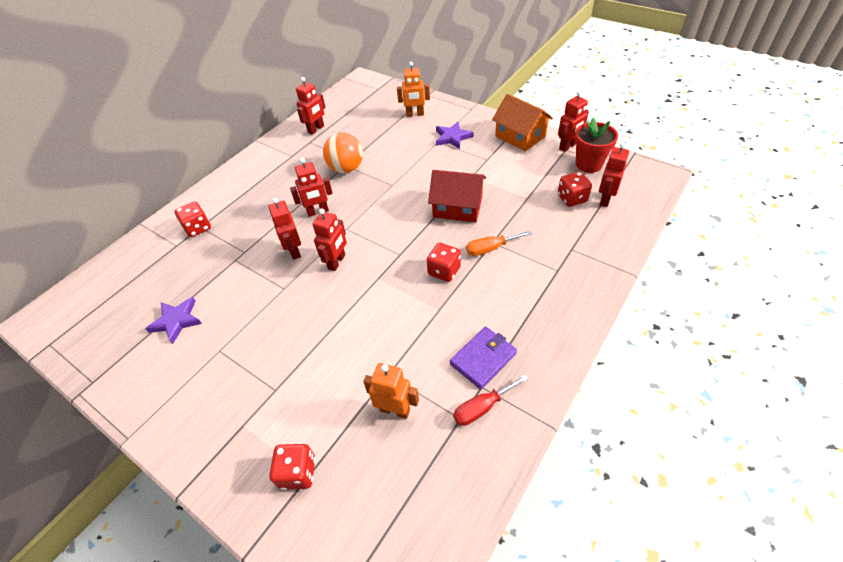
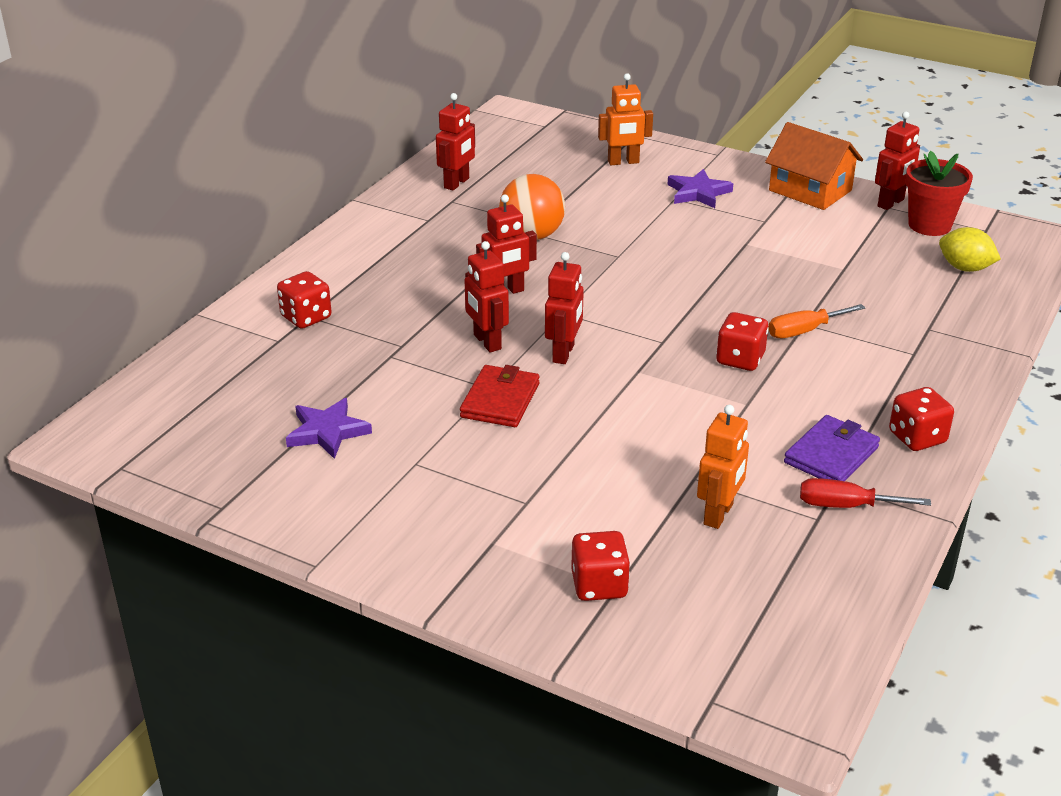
camera: 10 degrees left, 15 degrees down
(287, 299) = (500, 400): none -> red wallet
(395, 410) = (719, 514): orange robot -> orange robot turned 105 degrees clockwise
(457, 207) = (736, 282): red house -> none
(482, 407) = (846, 506): red screwdriver -> red screwdriver turned 45 degrees clockwise
(572, 198) = (914, 268): red dice -> red dice (917, 437)
(605, 199) = (965, 268): red robot -> yellow lemon

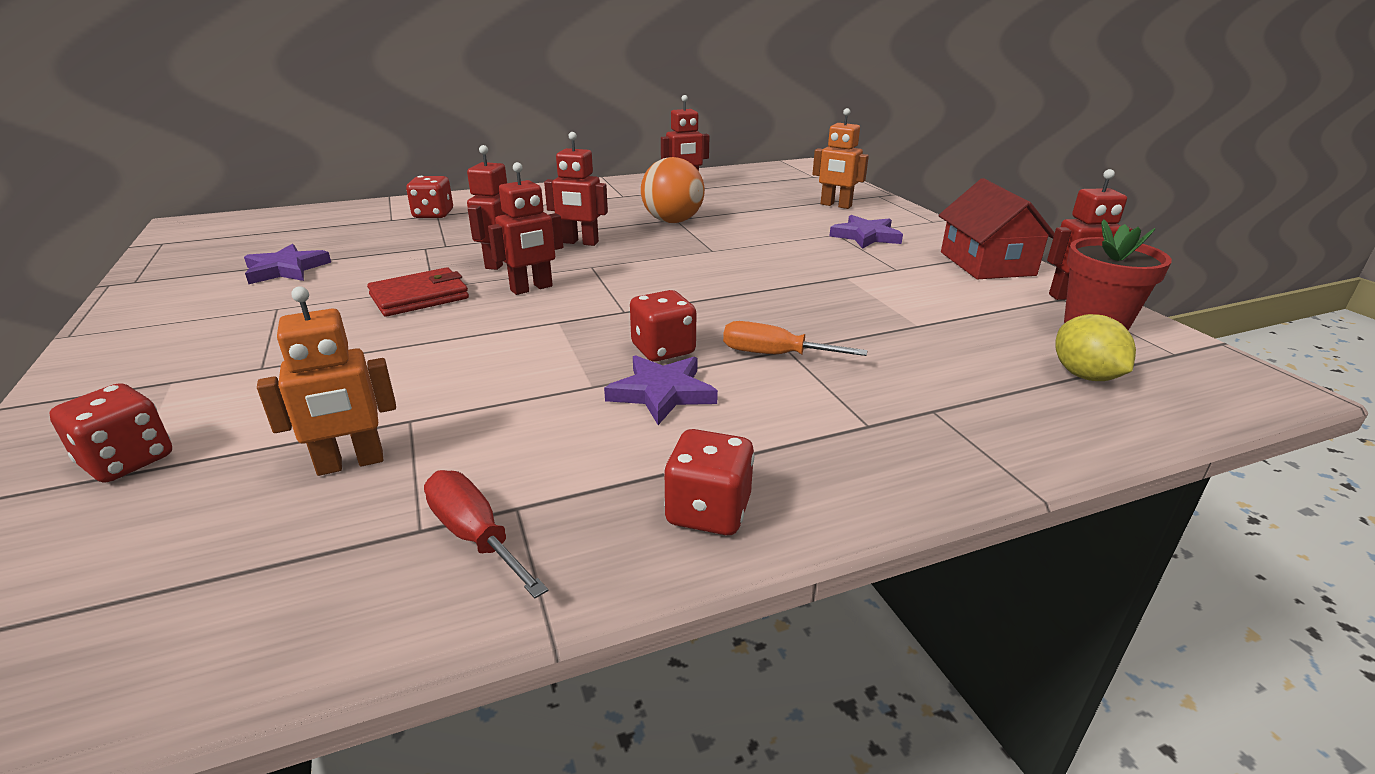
camera: 40 degrees right, 5 degrees down
(791, 388) = (662, 393): none -> purple star
(810, 190) = (986, 263): orange house -> red house
(831, 455) = (573, 473): purple wallet -> none

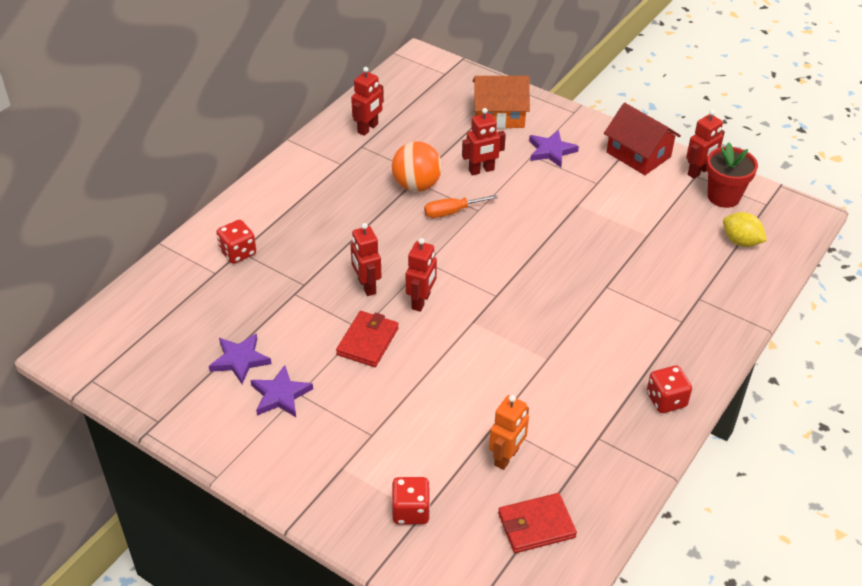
camera: 35 degrees left, 15 degrees up
(213, 579) = (536, 525): none -> red wallet
(475, 536) = (600, 457): red screwdriver -> none
(580, 242) = (388, 239): red robot -> red robot (481, 170)
(662, 393) = (582, 347): purple star -> purple star (280, 395)
(663, 350) = (550, 317): red dice -> none
(774, 355) = (604, 294): orange screwdriver -> orange screwdriver (451, 212)
(835, 205) = (499, 115): orange robot -> orange house

